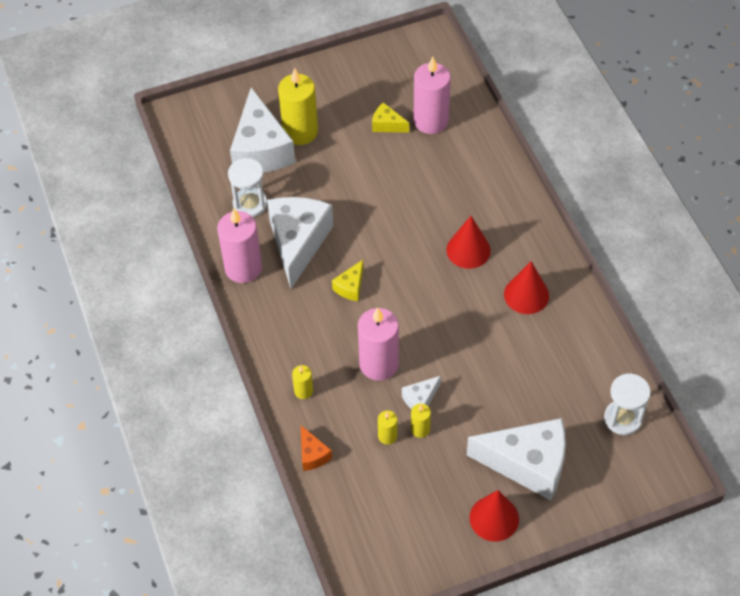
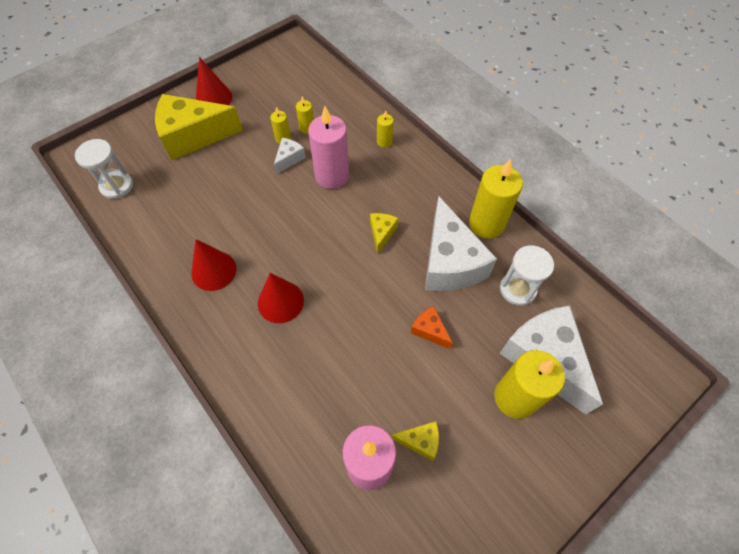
camera: 160 degrees right, 5 degrees up
(243, 268) = (486, 224): pink candle -> yellow candle
(312, 454) = (358, 104): orange cheese -> orange cheese (429, 330)
(528, 464) = (193, 136): white cheese -> yellow cheese

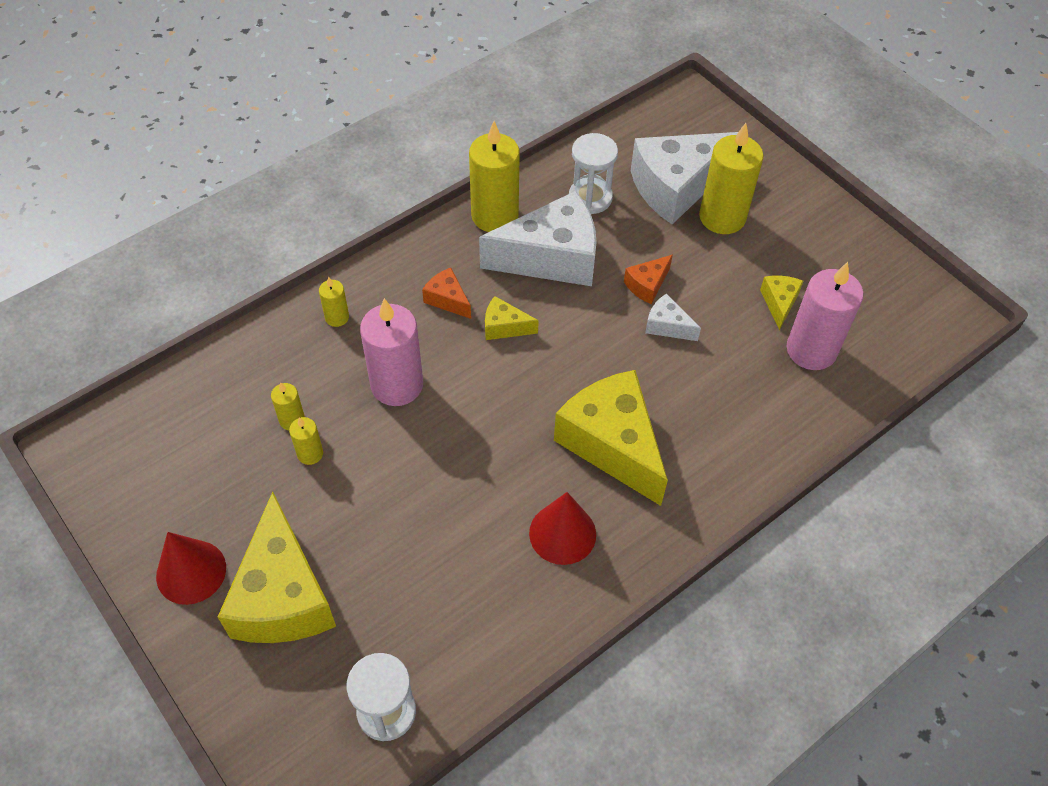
camera: 90 degrees left, 5 degrees down
(280, 301) = (612, 444): red cone -> yellow cheese
(289, 159) = (355, 443): white cheese -> white cheese (667, 326)
(403, 199) = (447, 299): none -> orange cheese

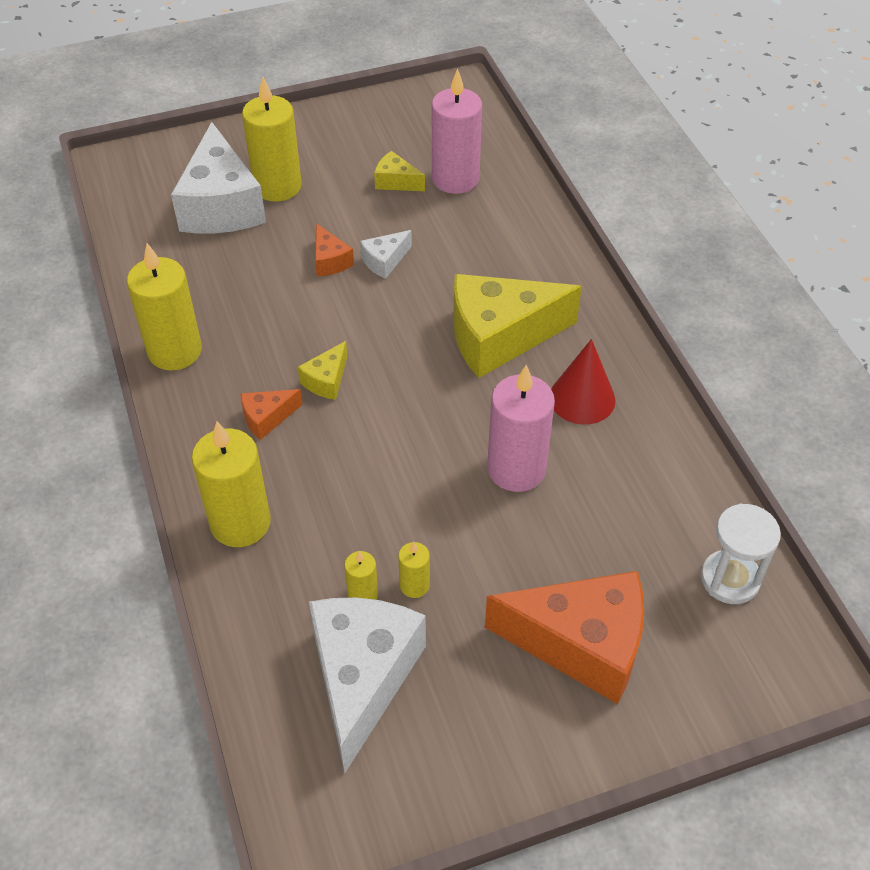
camera: 70 degrees left, 5 degrees down
(191, 572) = (525, 730): red cone -> none
(283, 596) = (581, 644): yellow cheese -> orange cheese
(337, 317) = (240, 523): yellow candle -> yellow candle, size x2.09
(397, 385) = (358, 487): pink candle -> pink candle (516, 469)
(551, 258) = (257, 321): white cheese -> white cheese (362, 677)
(590, 198) = (196, 270): white hourglass -> none

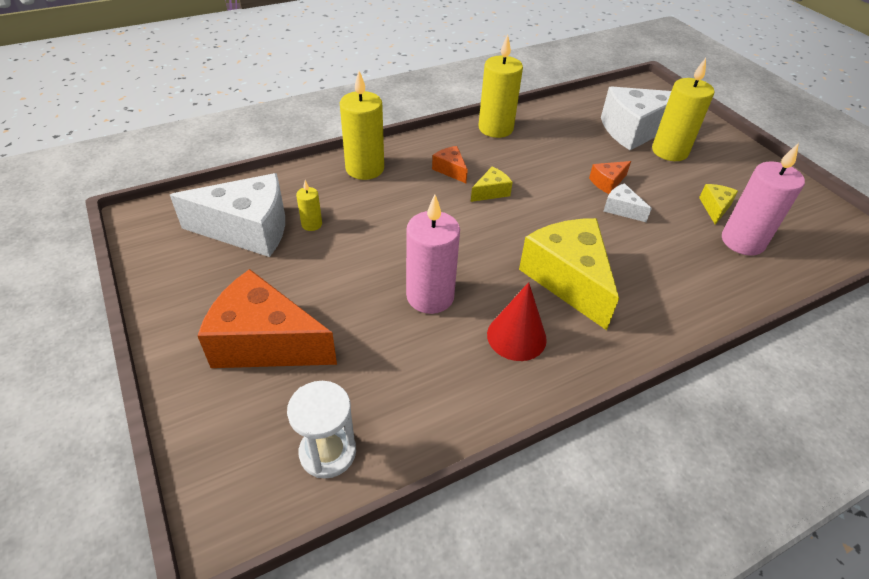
camera: 80 degrees right, 5 degrees down
(326, 380) = (491, 192): yellow cheese -> yellow cheese turned 120 degrees clockwise
(414, 585) = (319, 248): yellow candle -> none
(581, 644) = (265, 342): orange cheese -> orange cheese turned 105 degrees clockwise

